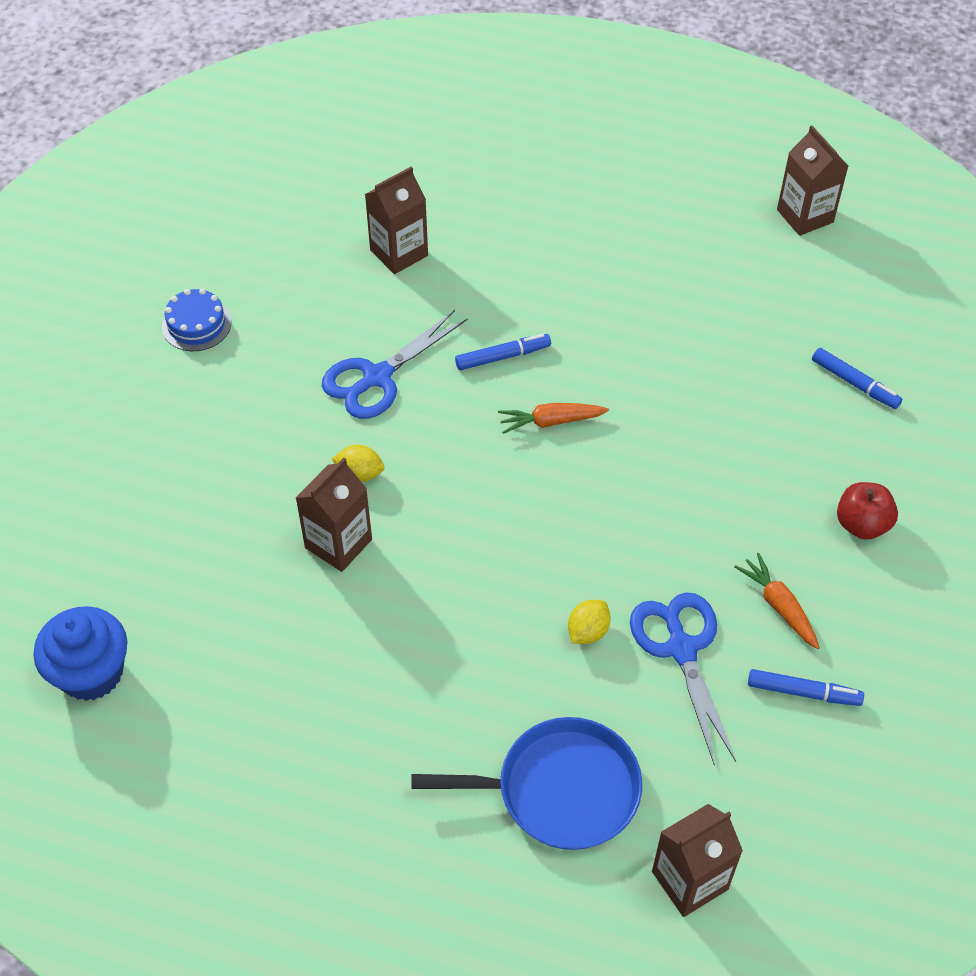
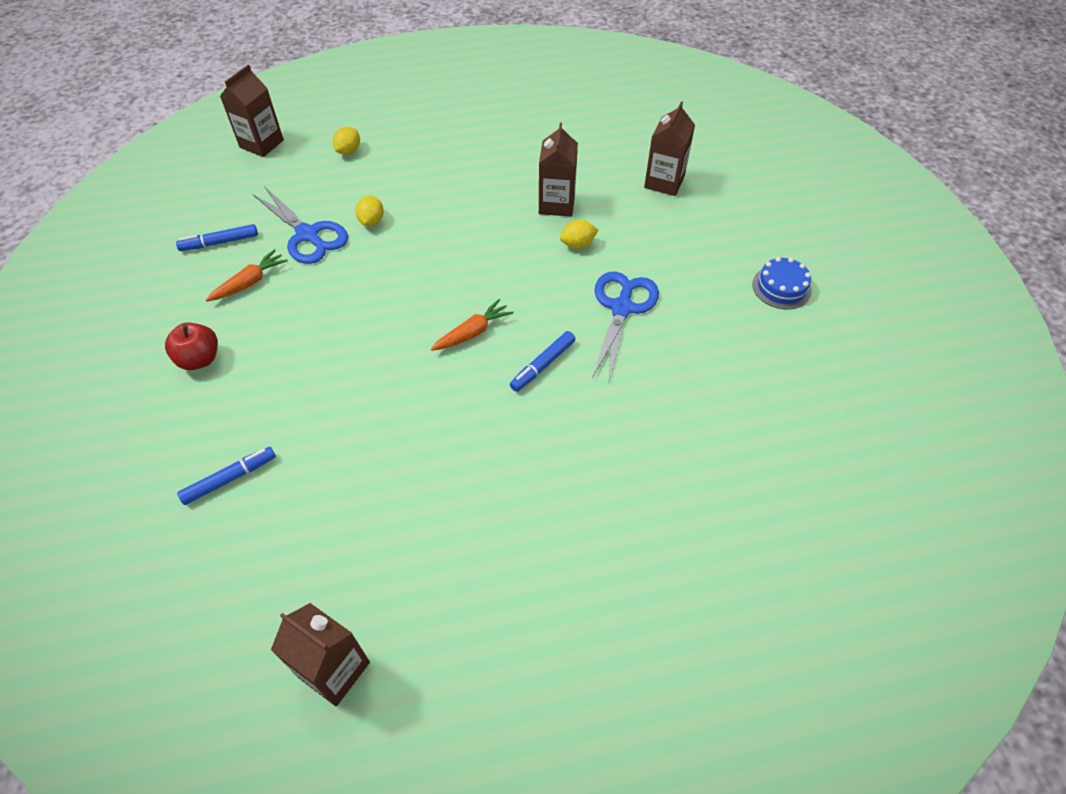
camera: 150 degrees right, 0 degrees up
(91, 673) = (629, 105): blue cupcake -> none
(399, 253) = (697, 416): brown carton -> brown carton (664, 182)
(560, 790) = (349, 151): blue pan -> yellow lemon
(778, 605) = (250, 282): orange carrot -> orange carrot turned 75 degrees counterclockwise
(854, 383) = (230, 478): blue marker -> blue marker turned 135 degrees clockwise

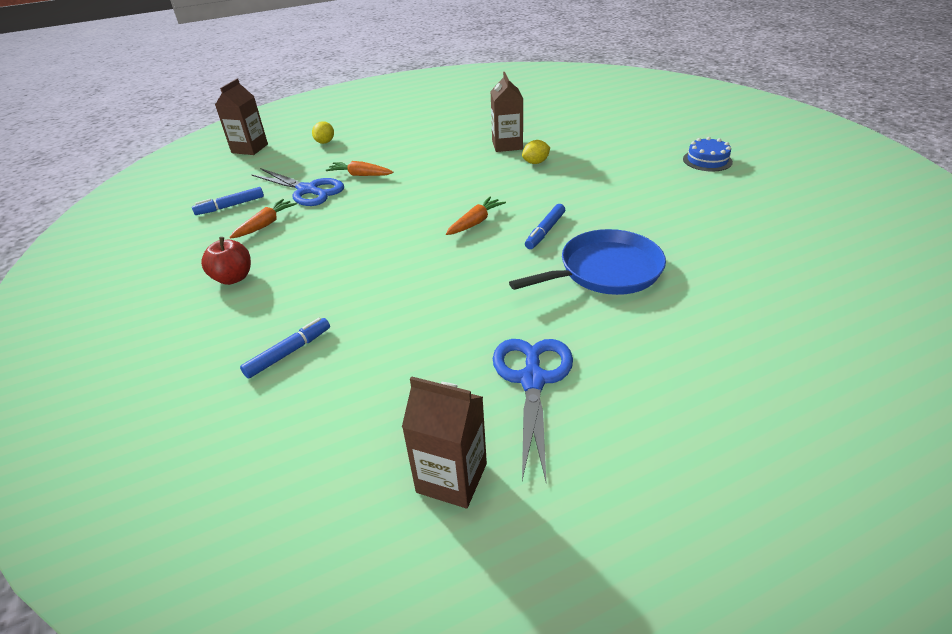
camera: 10 degrees left, 15 degrees down
(372, 221) = (360, 175): yellow lemon -> orange carrot
(582, 442) = (605, 271): none -> blue pan
(622, 308) = (591, 190): blue scissors -> blue scissors (533, 380)
(664, 182) = (583, 123): brown carton -> none

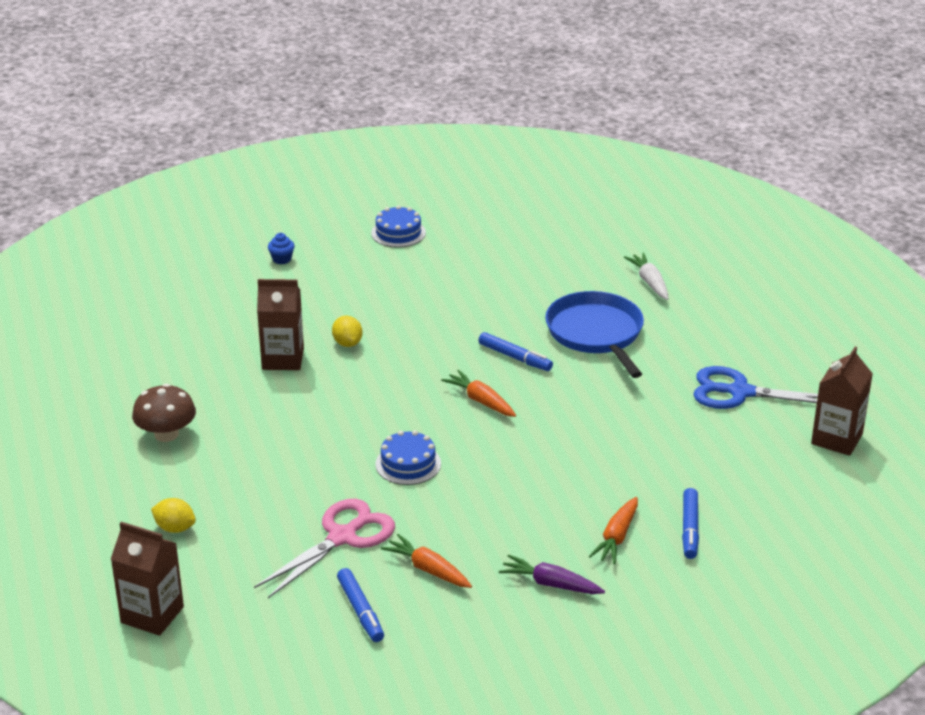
camera: 85 degrees left, 5 degrees down
(233, 278) = (550, 584): red apple -> purple carrot
(289, 352) = (690, 529): blue marker -> blue marker turned 135 degrees counterclockwise
(307, 190) = (342, 537): blue scissors -> pink scissors
(360, 175) = (315, 489): orange carrot -> orange carrot (616, 538)
(389, 202) = (408, 464): none -> blue cake
(416, 126) = (166, 434): none -> brown mushroom
(633, 127) = (282, 259): none -> blue cupcake
(728, 297) = (649, 282): none -> white carrot

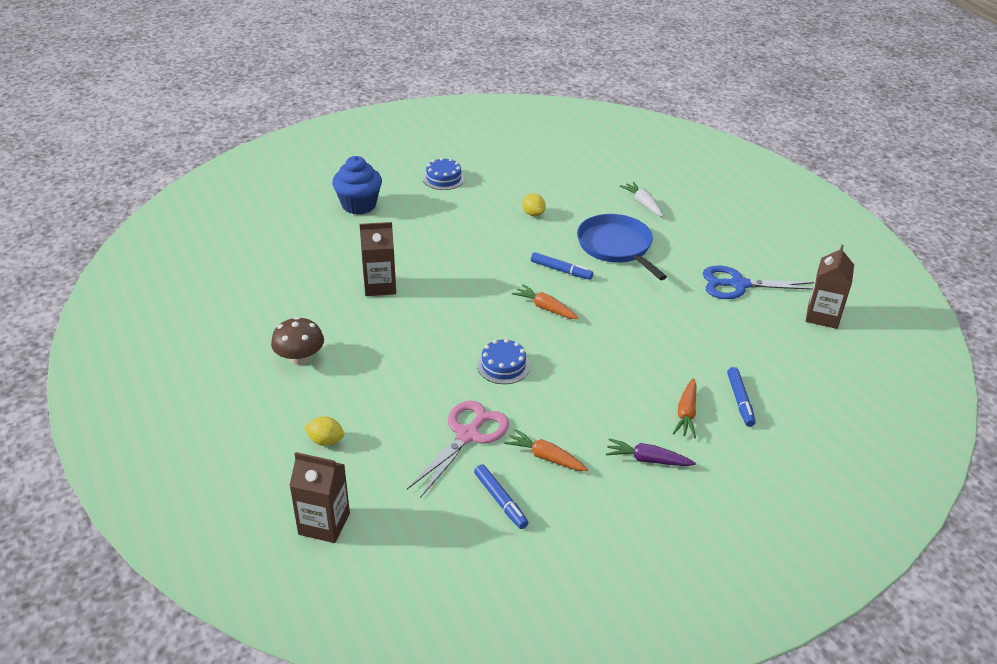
camera: 10 degrees left, 5 degrees up
(282, 259) = (359, 205): blue cupcake -> blue cupcake, size x2.33
(347, 343) = (428, 269): yellow lemon -> yellow lemon (533, 214)

